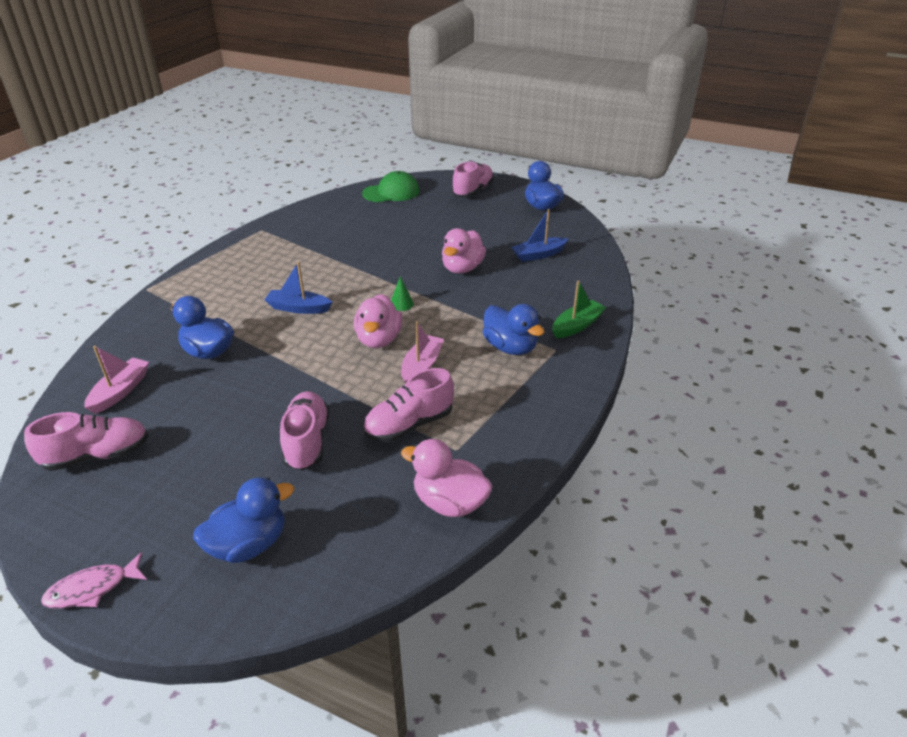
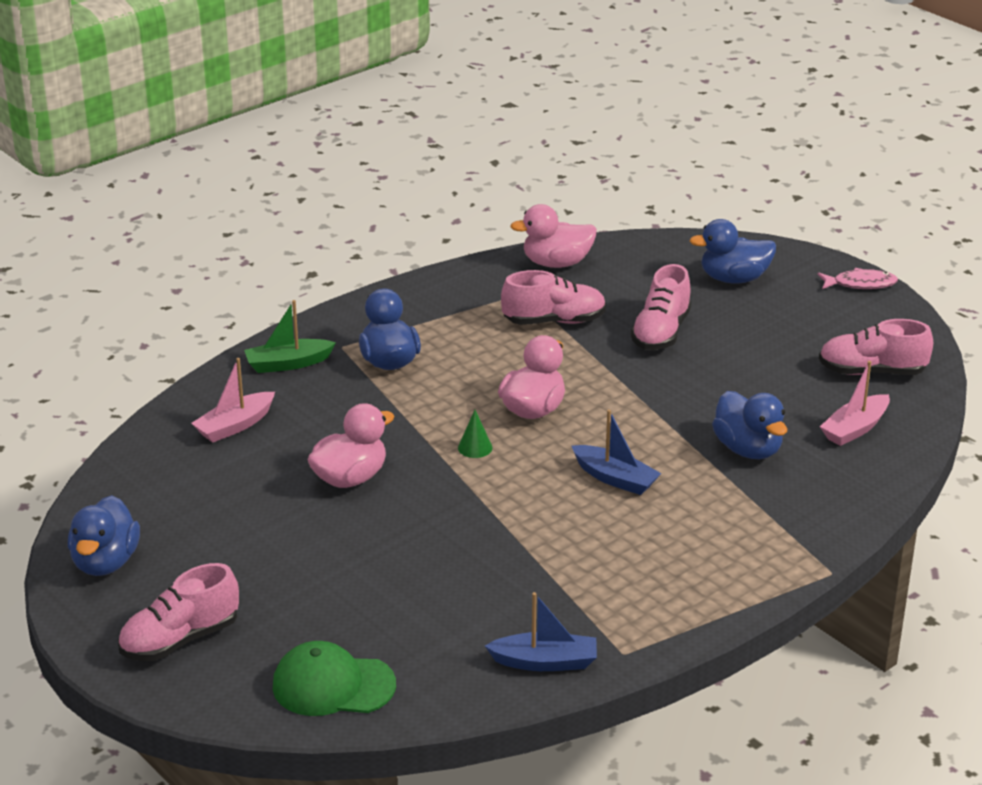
camera: 155 degrees left, 5 degrees down
(421, 366) = (504, 368): pink boat -> pink boat (235, 426)
(449, 502) = (556, 263): pink duck -> pink duck turned 120 degrees clockwise
(538, 255) = (221, 470): blue boat -> blue boat (545, 662)

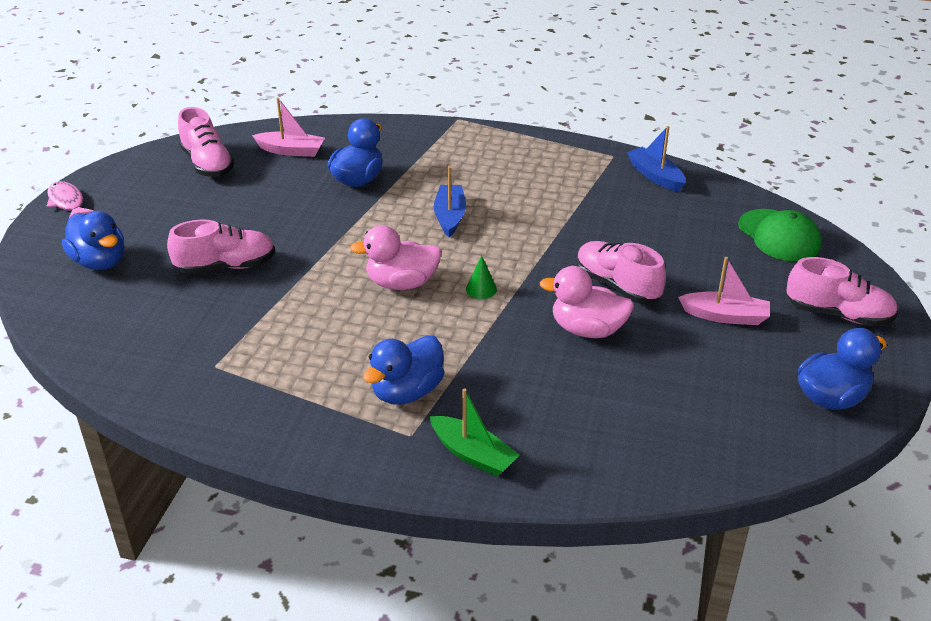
camera: 125 degrees left, 5 degrees up
(235, 426) = (598, 432): pink boat -> pink boat (725, 316)
(554, 321) = (252, 327): pink shoe -> pink shoe (617, 285)
(556, 263) = (138, 370): pink duck -> none

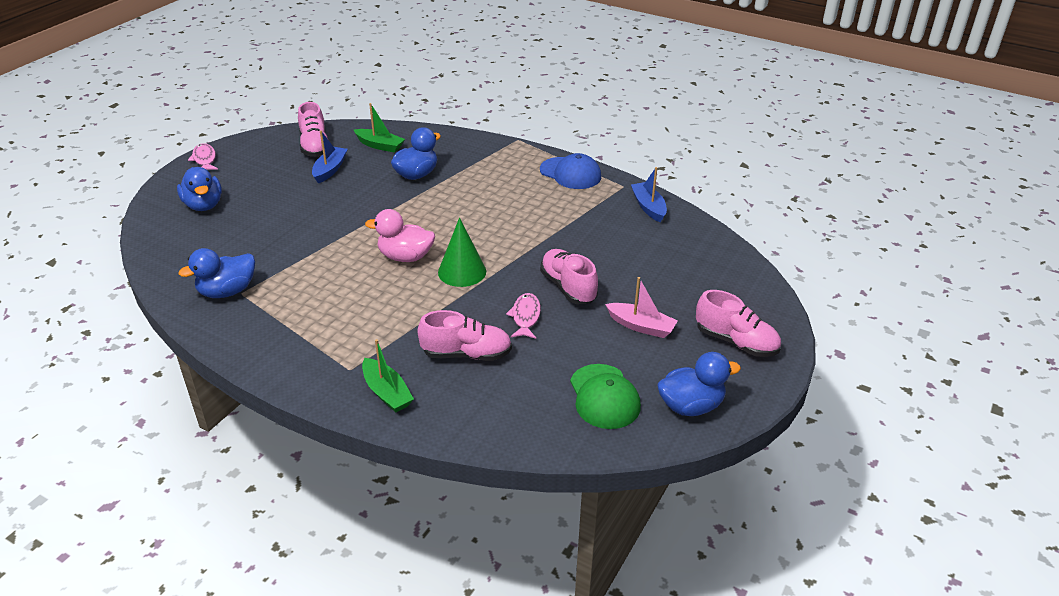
camera: 15 degrees right, 0 degrees up
(226, 266) = (287, 223): pink shoe -> pink shoe (466, 354)
(291, 151) = (380, 145): pink boat -> green boat
(407, 392) = (364, 337): blue duck -> blue duck (227, 291)
(450, 216) = (469, 213): blue boat -> blue boat (330, 170)
(481, 289) = (462, 271): green cone -> green cone, size x1.95
(543, 150) = (570, 173): none -> blue cap
(587, 330) = (525, 317): pink duck -> pink fish
(779, 236) = (723, 271): green cap -> green cap (604, 397)

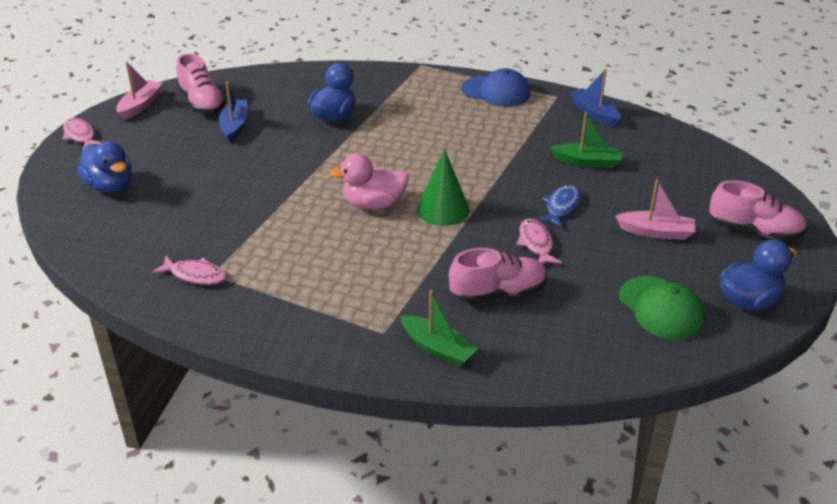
camera: 15 degrees left, 0 degrees up
(227, 291) = (195, 275): blue duck -> pink fish
(265, 141) = (140, 105): none -> pink boat
(380, 145) = (275, 92): green boat -> green boat (587, 162)
(568, 287) = (561, 206): pink shoe -> blue fish

